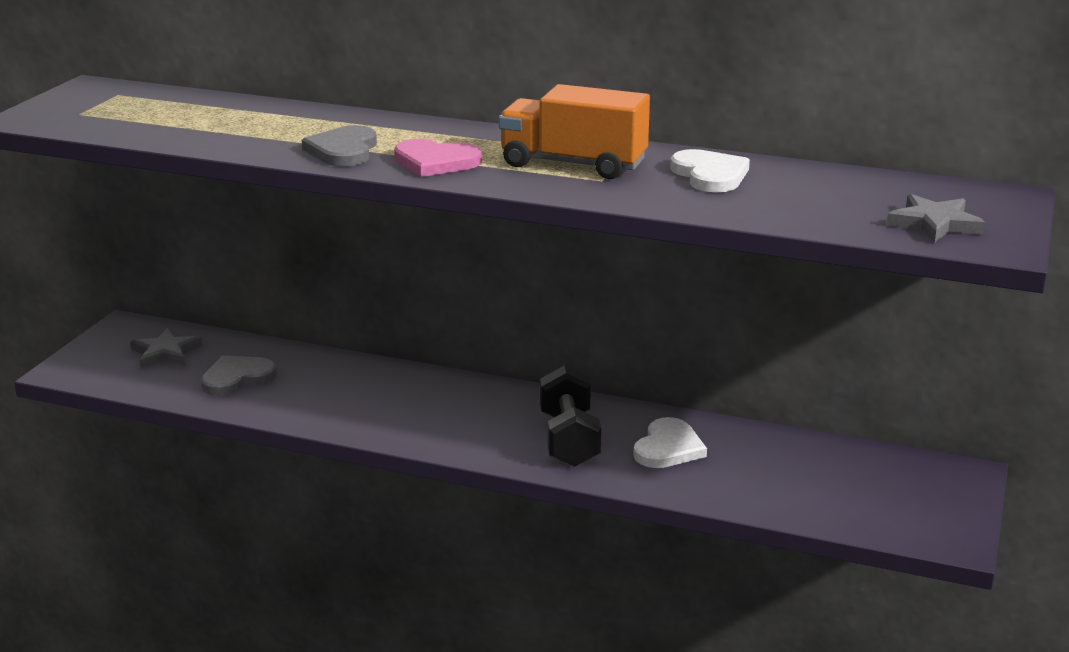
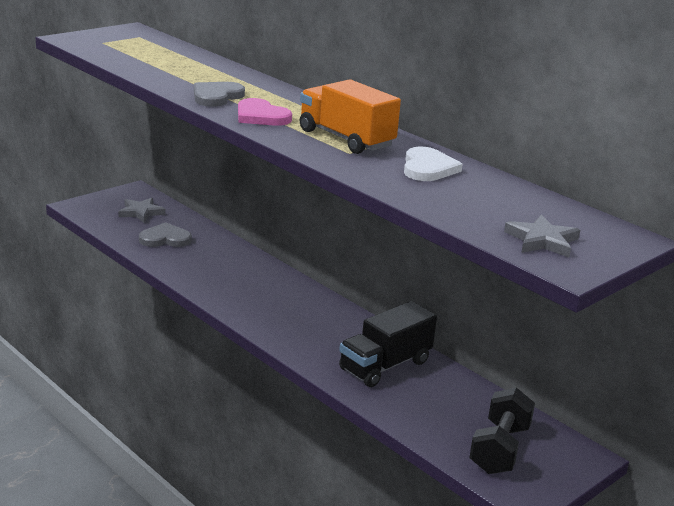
camera: 25 degrees right, 0 degrees up
(569, 439) = (325, 339): black dumbbell -> black dumbbell (499, 449)
(668, 448) = (385, 365): white heart -> black truck

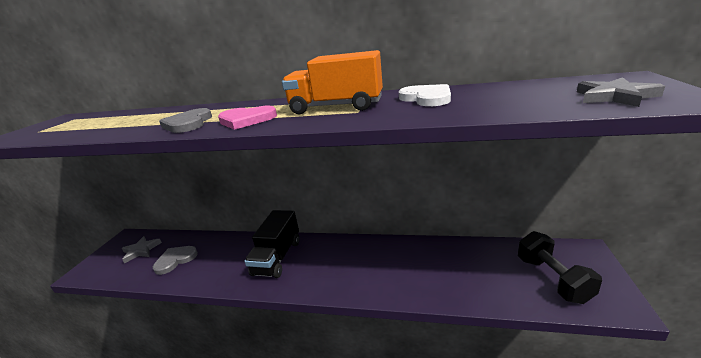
camera: 30 degrees left, 0 degrees up
(385, 365) = (415, 264): black truck -> black truck (277, 257)

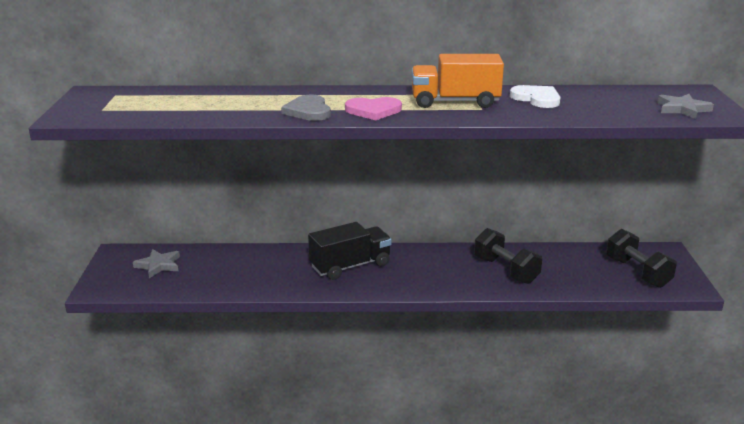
camera: 15 degrees left, 0 degrees up
(175, 260) = (219, 273): grey heart -> none
(277, 257) = (350, 266): black truck -> black truck turned 120 degrees counterclockwise
(412, 269) = (506, 270): none -> black dumbbell

